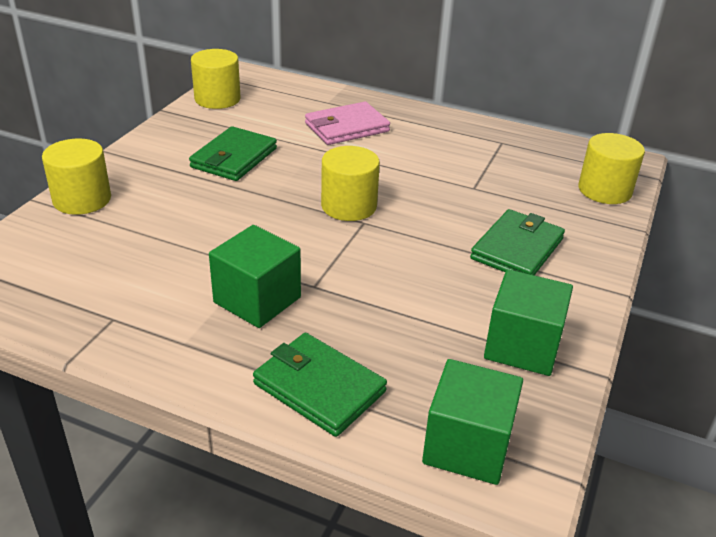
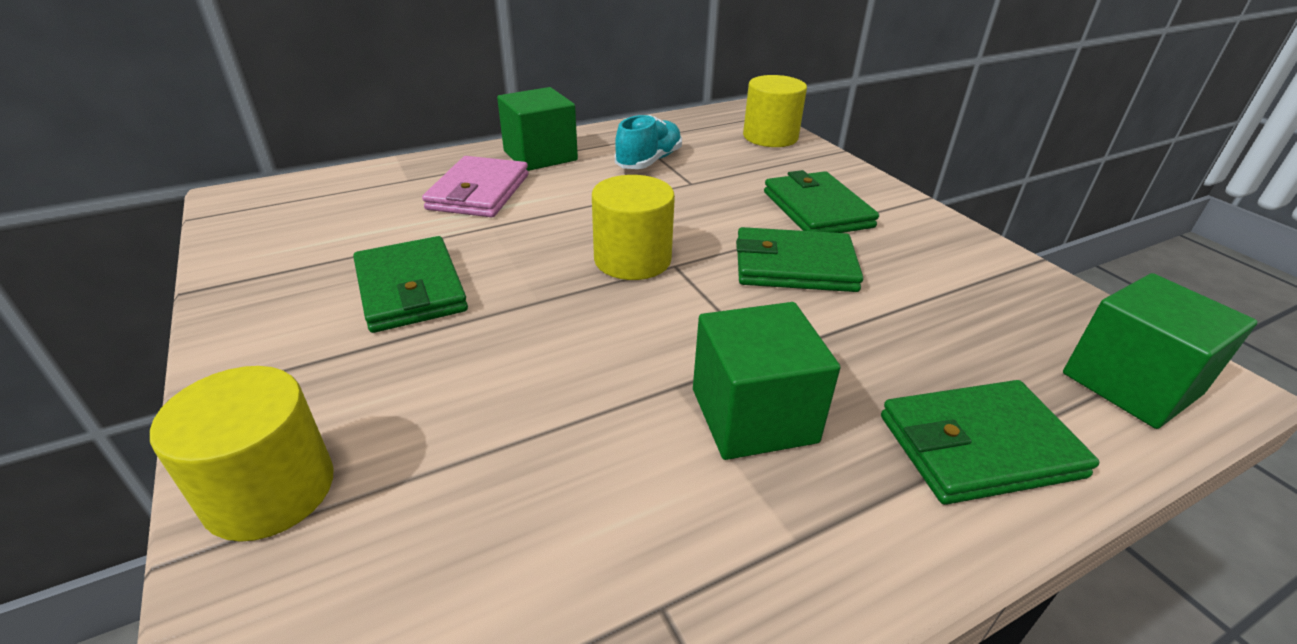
camera: 50 degrees left, 0 degrees up
(217, 99) = (253, 239): yellow cylinder -> none
(424, 264) = (794, 266): none -> green wallet
(477, 160) = (649, 161): none -> turquoise shoe
(522, 346) = (976, 277): green cube -> green cube (540, 156)

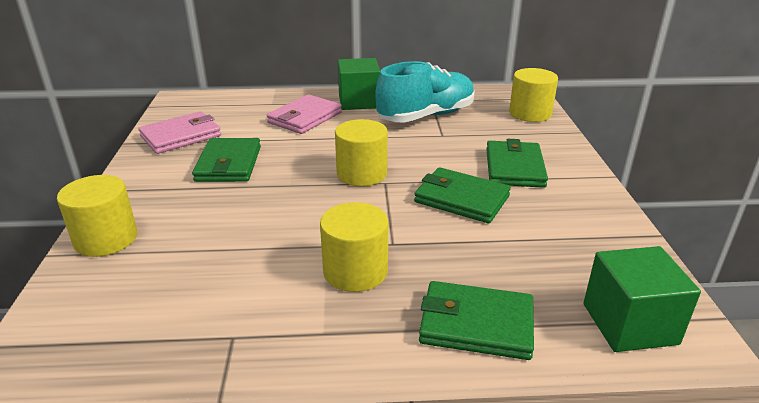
camera: 25 degrees right, 5 degrees down
(287, 259) = (181, 136): none -> pink wallet
(649, 161) = (426, 116): turquoise shoe -> turquoise shoe, size x1.67
(753, 415) = (355, 271): green cube -> yellow cylinder

